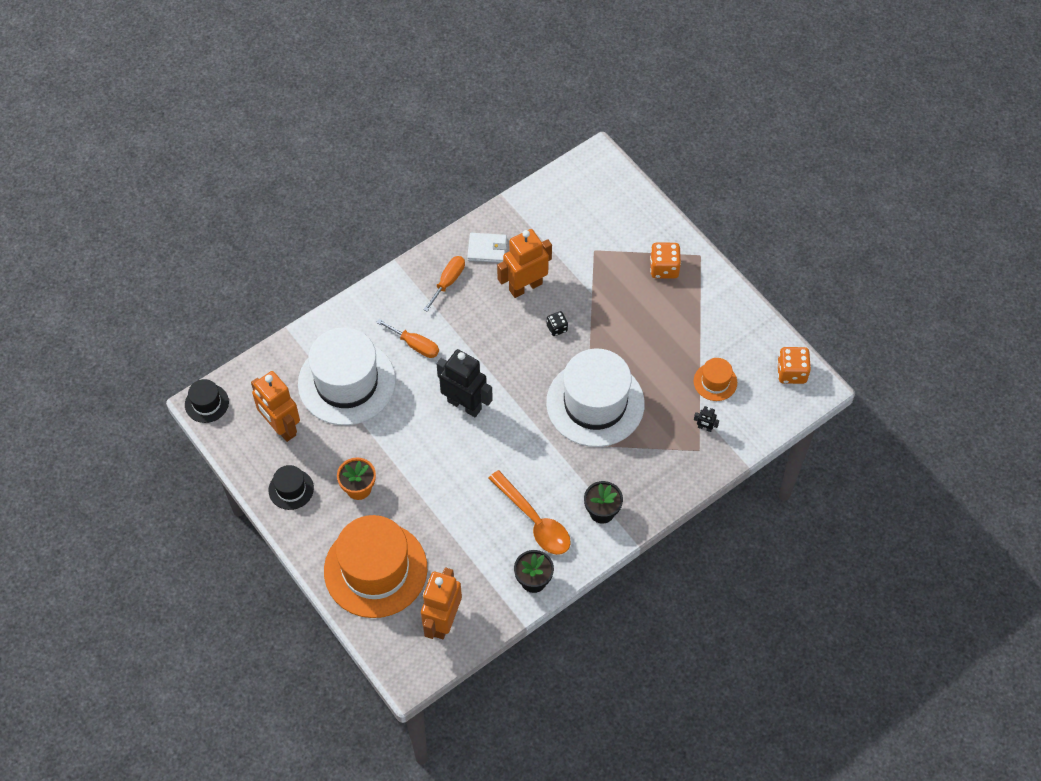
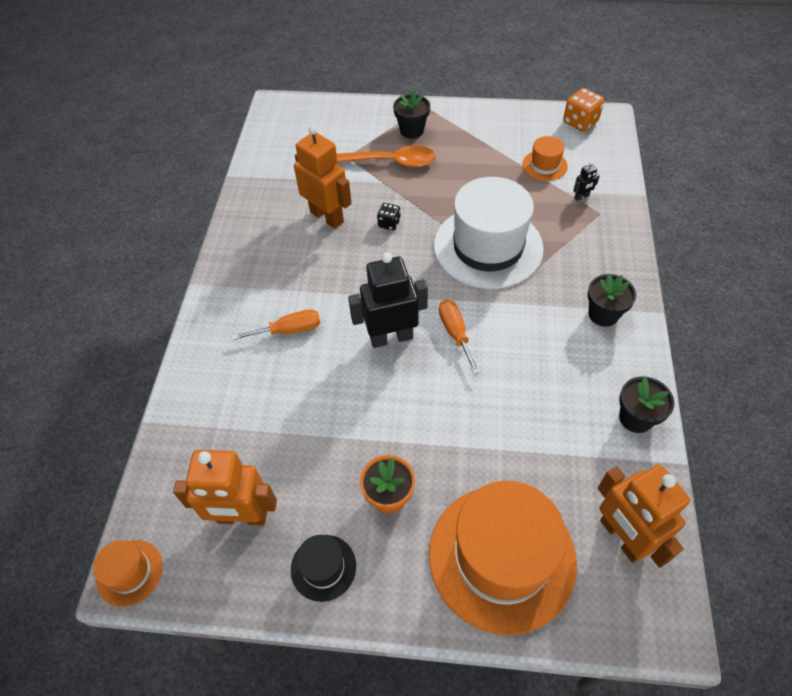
camera: 45 degrees left, 5 degrees down
(206, 403) = (129, 572): black hat -> orange hat
(346, 382) = (262, 414): white hat -> none
(448, 282) = (258, 262): orange screwdriver -> orange screwdriver (455, 333)
(487, 249) = (262, 217): white wallet -> none
(525, 286) = (327, 217): orange robot -> orange robot turned 120 degrees clockwise
(534, 520) = (567, 370): orange spoon -> orange spoon (388, 162)
(664, 268) = (412, 130): orange dice -> black flower pot

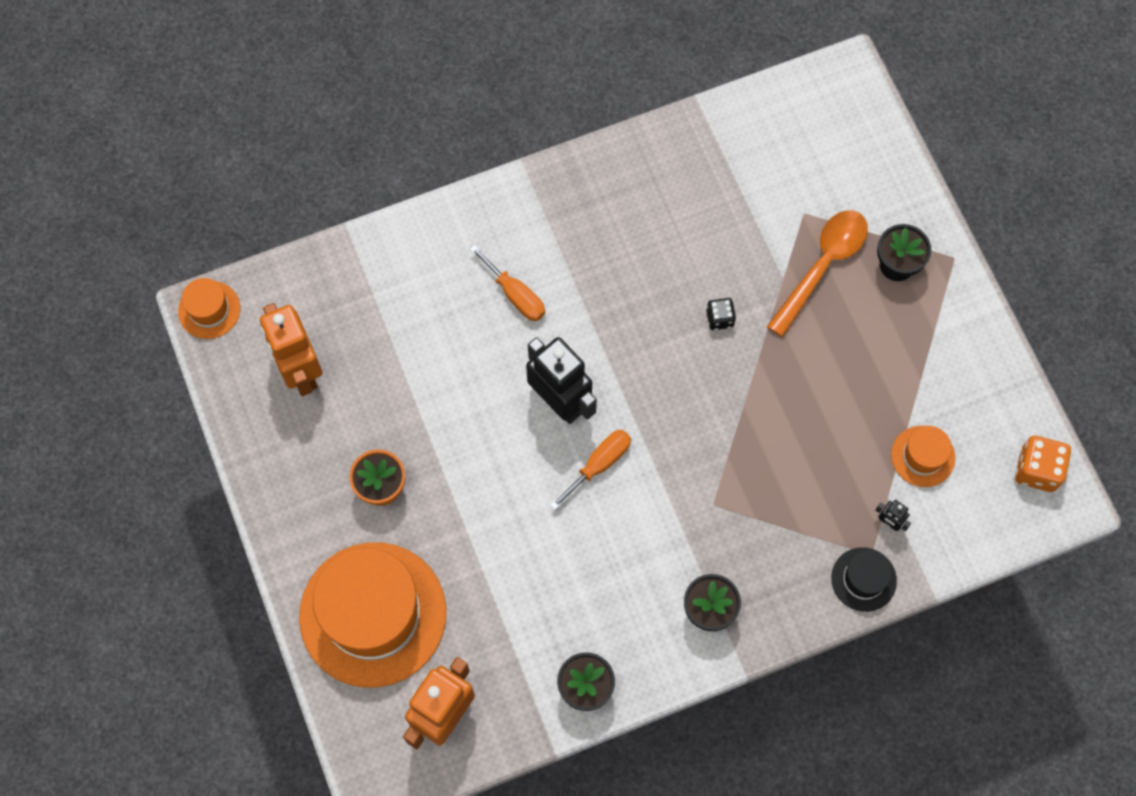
camera: 60 degrees right, 15 degrees up
(323, 567) = (289, 465): black hat -> black hat (863, 579)
(327, 217) = (692, 245): orange robot -> none
(388, 162) = (822, 266): orange spoon -> orange spoon turned 120 degrees counterclockwise
(488, 247) = (743, 445): white hat -> none

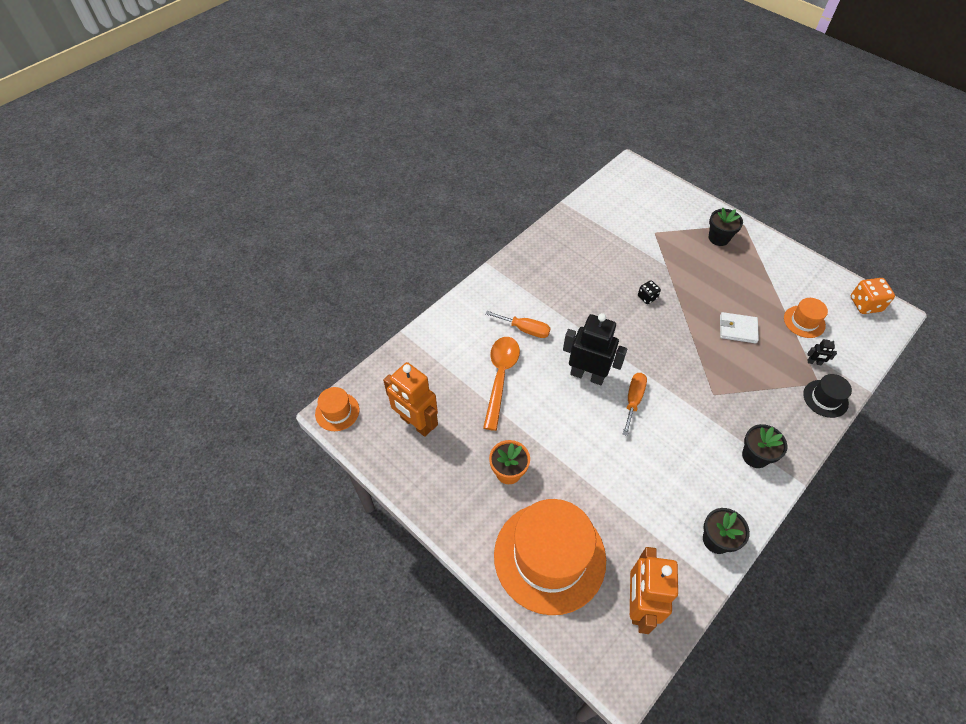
camera: 25 degrees left, 15 degrees down
(816, 425) = (737, 329): none -> white wallet
(822, 266) = (682, 253): orange spoon -> orange spoon (500, 377)

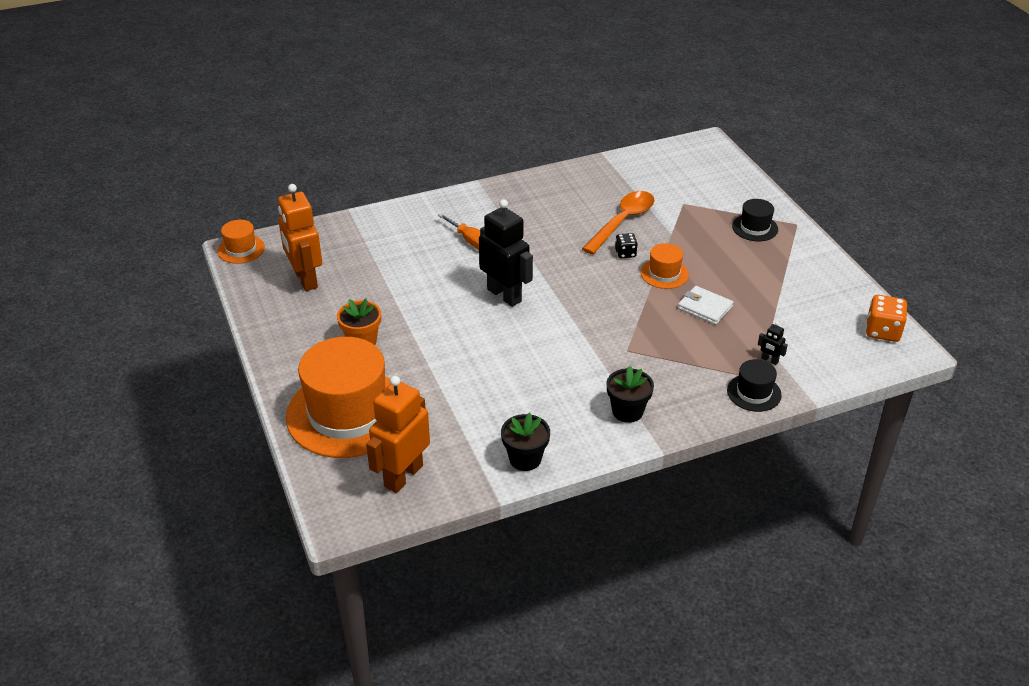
camera: 25 degrees right, 15 degrees down
(500, 377) = (414, 270): orange spoon -> orange spoon (622, 222)
(633, 400) = (535, 328): orange screwdriver -> none
(718, 238) = (755, 228): black flower pot -> black hat
(804, 321) = (791, 324): orange hat -> orange hat (664, 273)

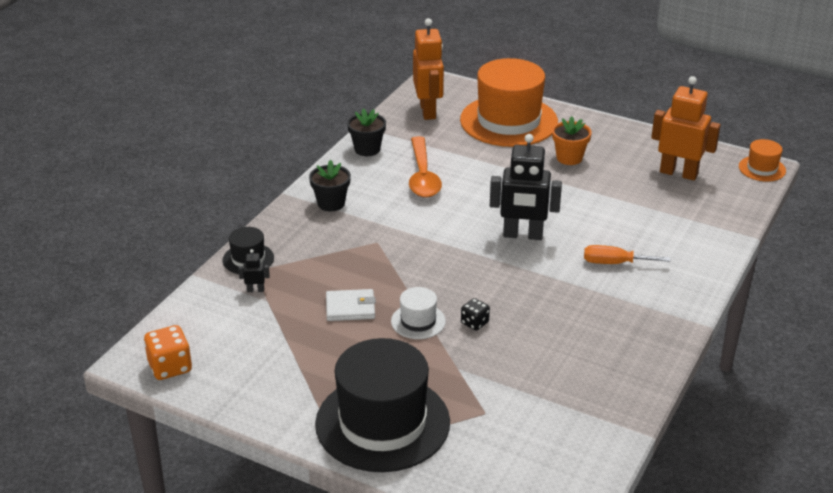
camera: 140 degrees right, 5 degrees down
(622, 222) = (517, 355): orange spoon -> orange spoon (423, 176)
(664, 273) = (418, 321): orange hat -> white hat
(755, 228) = (382, 423): black hat -> black hat, size x2.23

